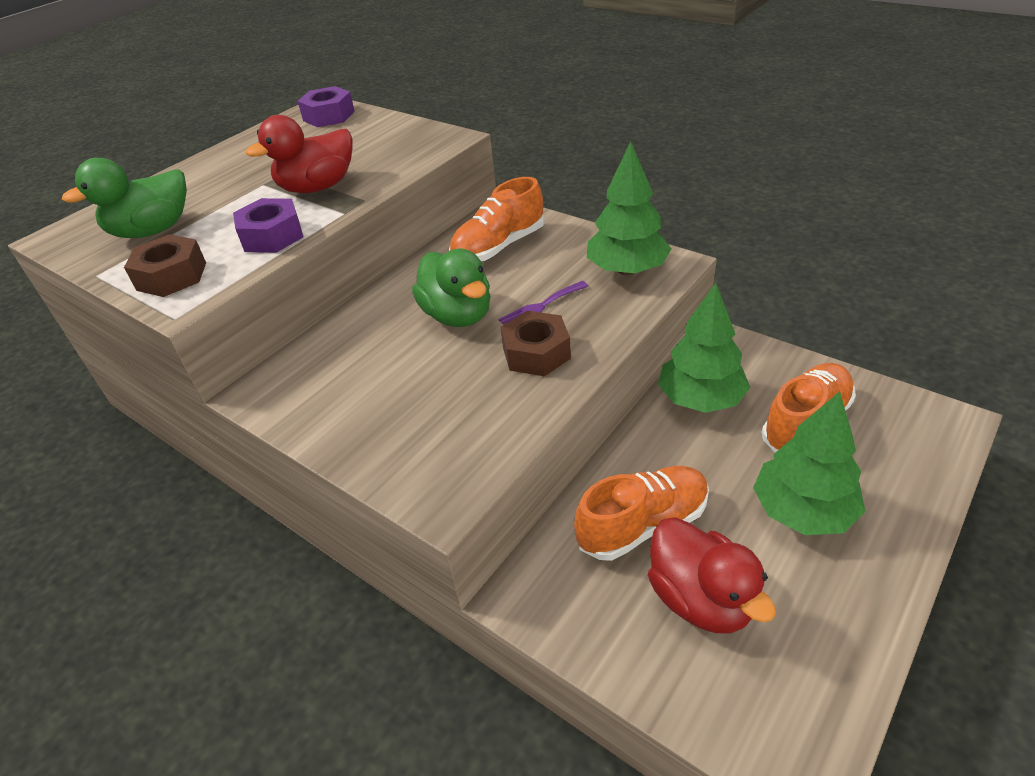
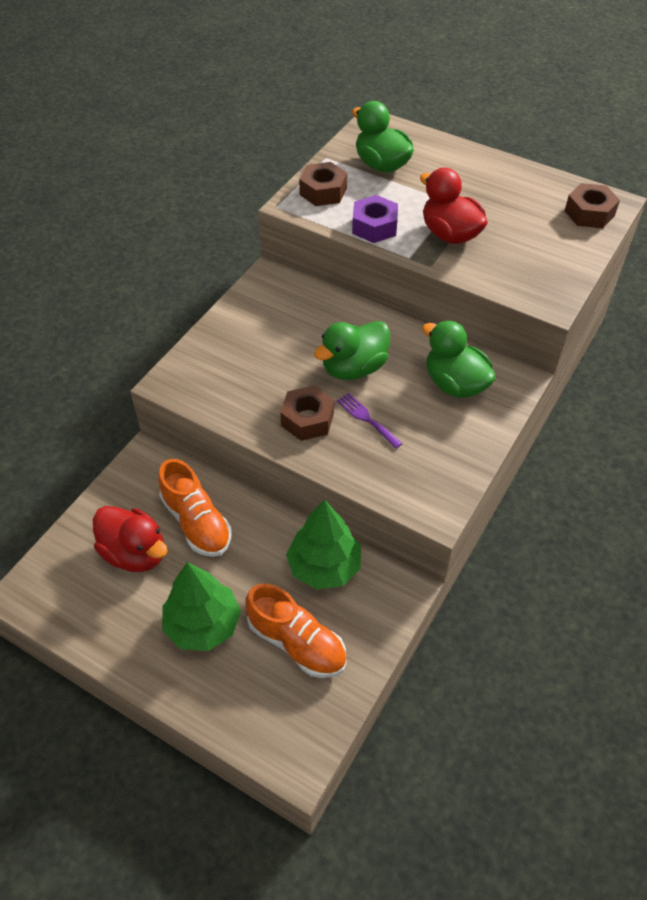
camera: 80 degrees right, 10 degrees up
(329, 116) = (589, 213): purple nut -> brown nut
(499, 247) = (455, 384): orange shoe -> green duck
(627, 270) = (424, 477): green tree -> none
(701, 599) = (135, 553): red duck -> red duck turned 105 degrees counterclockwise

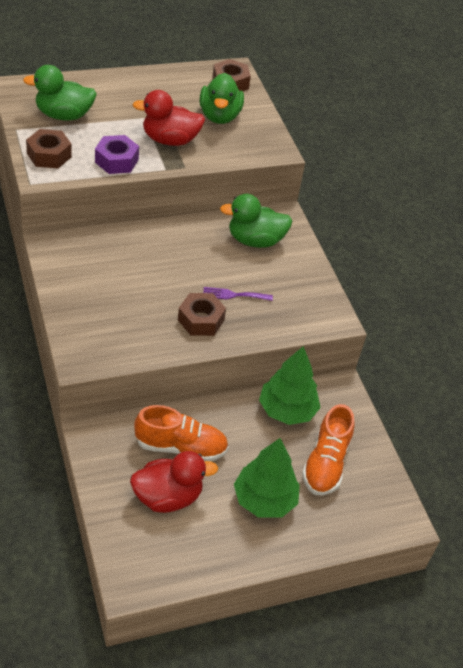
camera: 55 degrees left, 5 degrees down
(297, 642) = (326, 463): orange shoe -> orange shoe turned 120 degrees clockwise
(354, 368) = (186, 269): green duck -> green duck (219, 116)

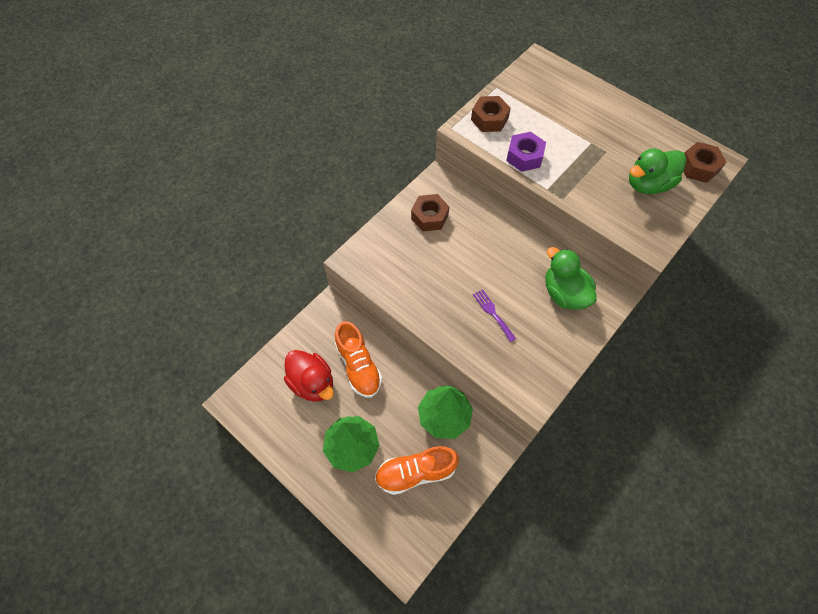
camera: 65 degrees right, 15 degrees up
(64, 115) = (539, 100): green duck -> none
(170, 140) = (582, 172): red duck -> none
(201, 320) = (448, 307): brown nut -> brown nut (429, 217)

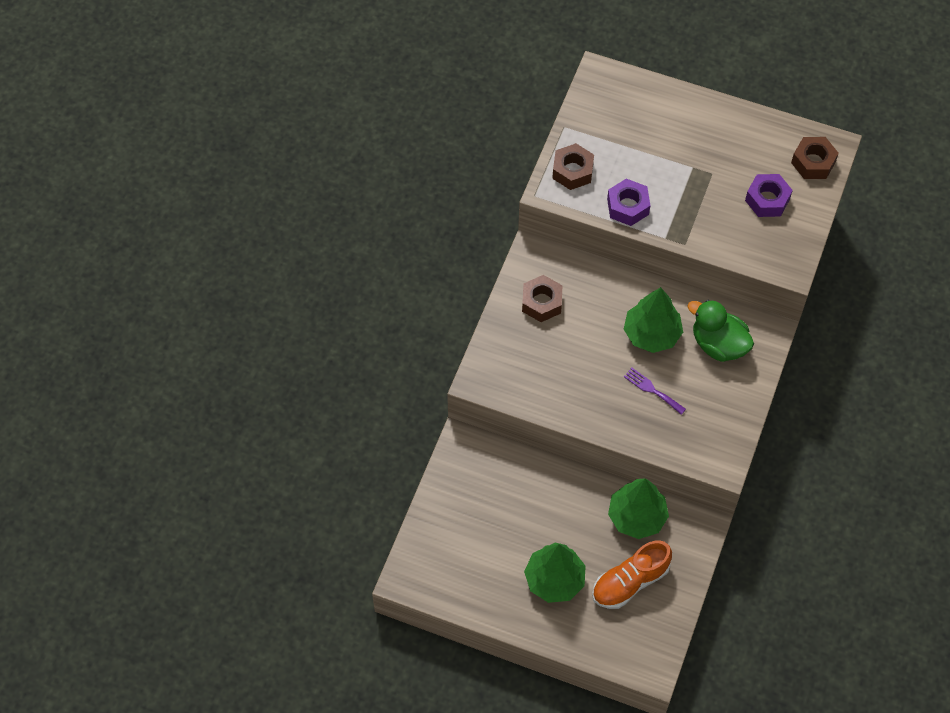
camera: 20 degrees left, 0 degrees up
(312, 383) = (482, 530): red duck -> none
(358, 366) = (523, 495): orange shoe -> none
(510, 268) = (651, 334): none -> green tree
(648, 184) = (767, 200): green duck -> purple nut

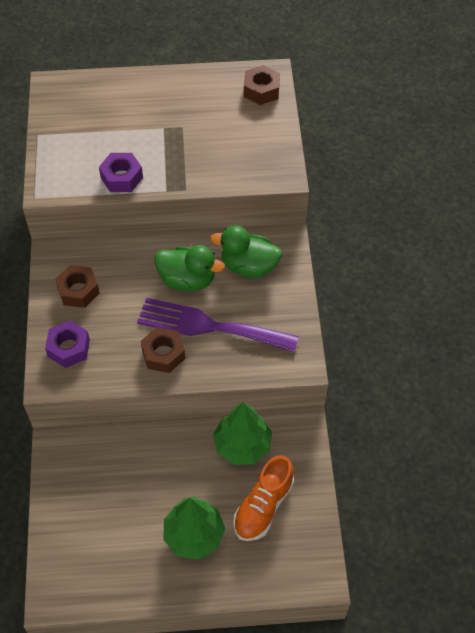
camera: 25 degrees left, 5 degrees down
(572, 171) = (60, 166): brown nut -> brown nut (163, 354)
(651, 334) = (187, 280): green tree -> green duck
(652, 390) = (209, 326): purple fork -> purple fork, size x2.39
(767, 200) = (238, 131): purple nut -> purple nut (69, 348)

